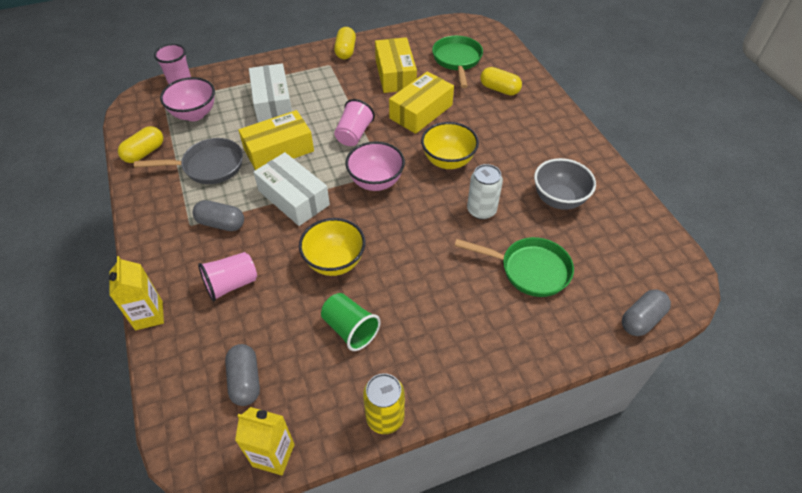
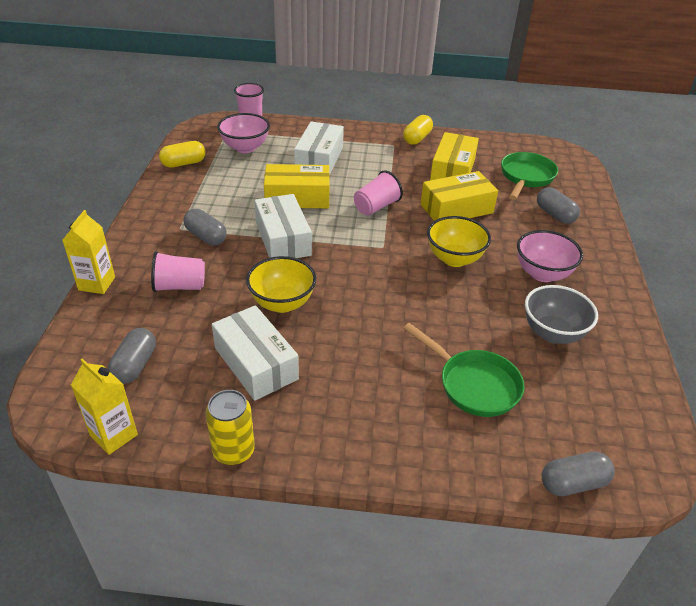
camera: 25 degrees right, 10 degrees down
(208, 166) = (228, 190): grey pan -> none
(350, 329) = (256, 363): green cup -> white box
(376, 182) = (369, 252): pink bowl -> pink bowl (542, 274)
(481, 210) = (459, 313): white can -> none
(499, 89) = (555, 215): yellow capsule -> grey capsule

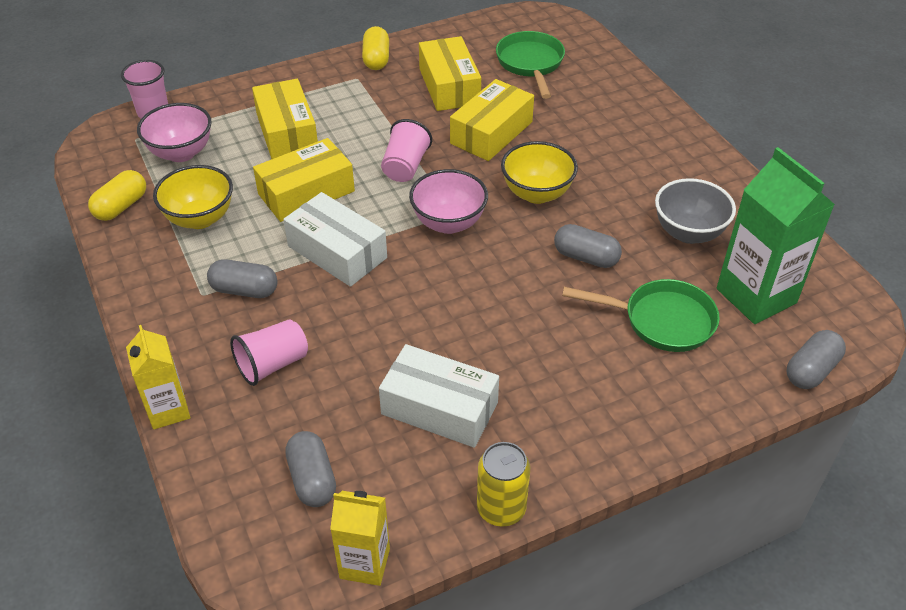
camera: 30 degrees left, 5 degrees up
(282, 303) = (406, 328): yellow bowl -> yellow bowl (200, 218)
(319, 159) = (287, 132): white box -> yellow box
(542, 274) = (631, 172): pink bowl -> pink bowl (448, 223)
(555, 215) = (592, 98): grey capsule -> grey capsule (586, 257)
(572, 403) = (756, 296): none -> green carton

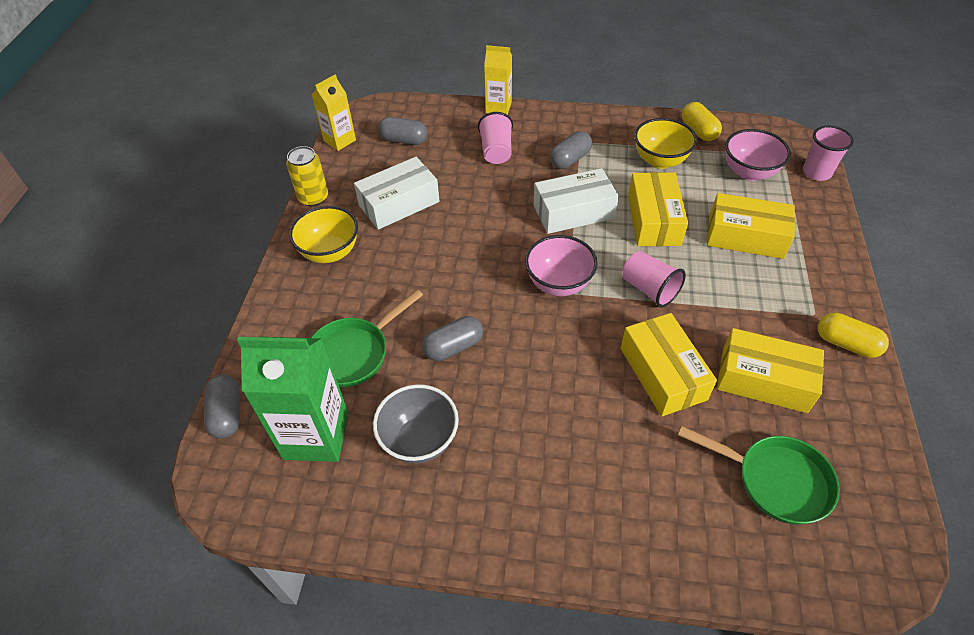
camera: 125 degrees right, 5 degrees up
(537, 193) = (552, 359): yellow bowl -> yellow bowl (330, 252)

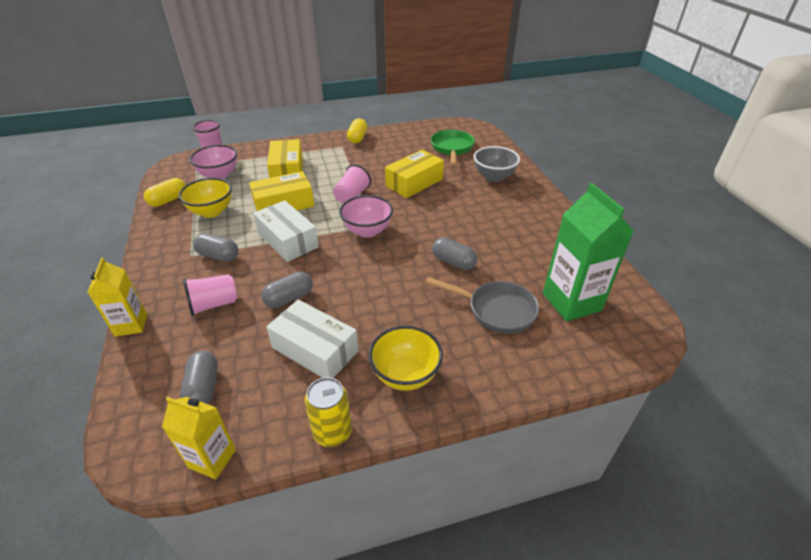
camera: 115 degrees left, 10 degrees down
(227, 414) = (605, 360): grey capsule -> grey capsule (289, 298)
(354, 353) = (496, 310): green pan -> grey pan
(419, 440) = (530, 255): grey bowl -> grey bowl (494, 177)
(763, 380) = (396, 156): yellow box -> none

